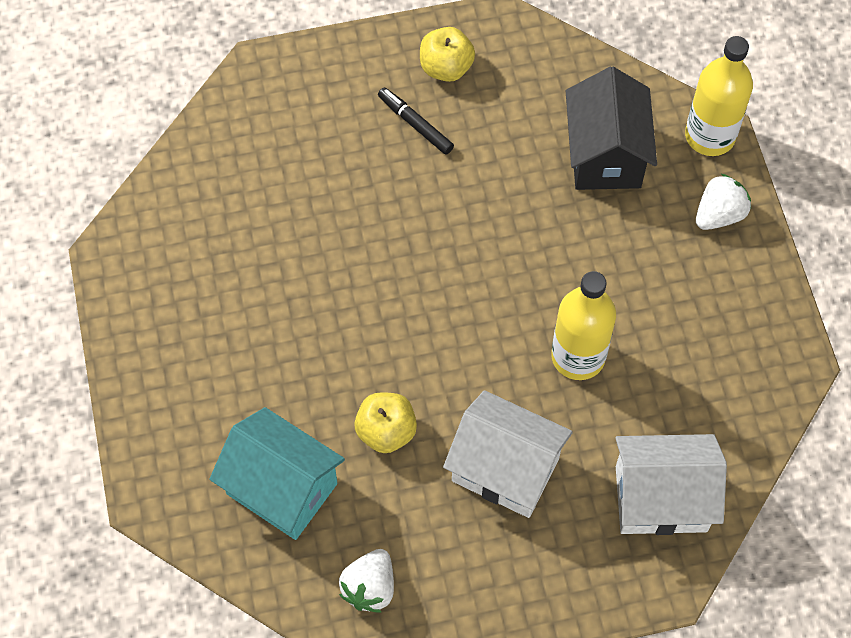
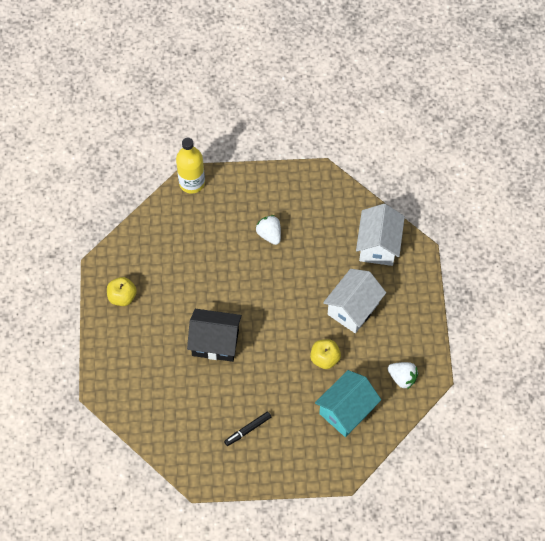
camera: 80 degrees left, 0 degrees up
(415, 124) = (154, 317): black marker -> black marker (247, 430)
(578, 356) = (300, 266): yellow bottle -> none
(605, 155) = (192, 232): black house -> black house (215, 343)
(719, 214) = (236, 188): white strawberry -> white strawberry (269, 234)

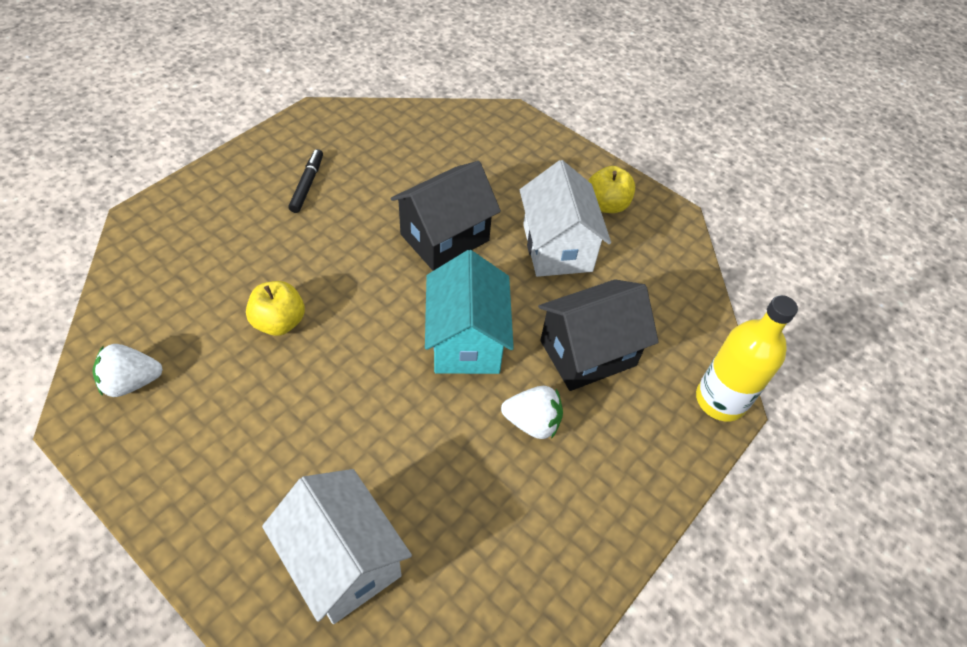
camera: 130 degrees right, 10 degrees down
(218, 240) = (588, 353): none -> black house
(346, 411) = (191, 284): turquoise house -> turquoise house (466, 341)
(353, 309) = (296, 419): white house -> white house (557, 247)

